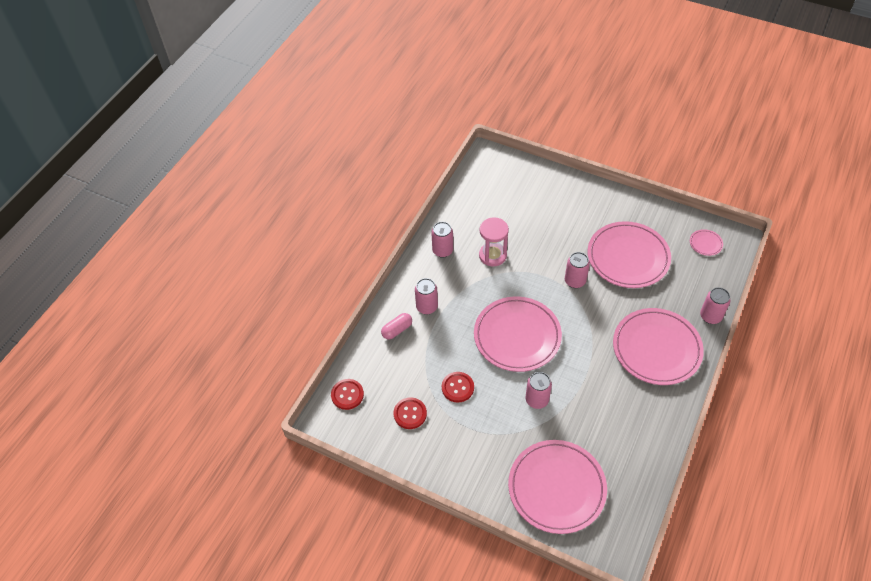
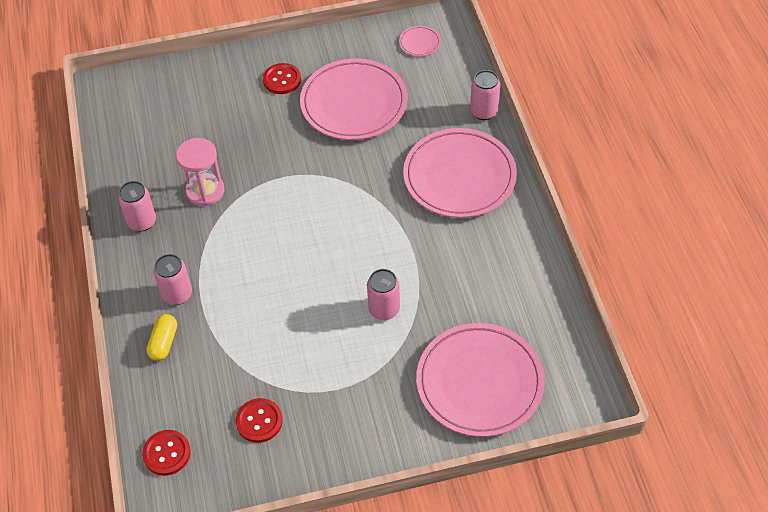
camera: 40 degrees left, 0 degrees up
(397, 330) = (164, 342): pink capsule -> yellow capsule
(457, 387) = (288, 356): red button -> red button (282, 80)
(517, 336) = (307, 259): pink plate -> none
(575, 281) = (319, 162): pink can -> none

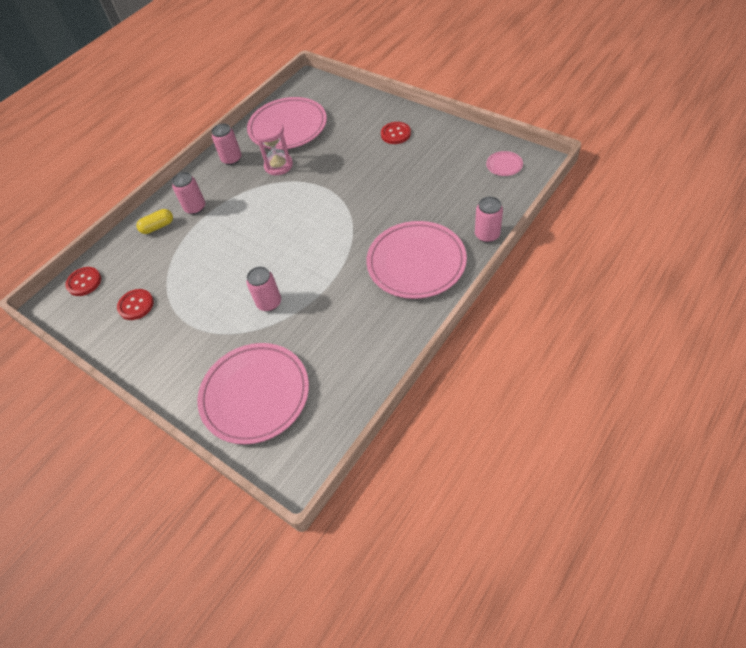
camera: 55 degrees right, 0 degrees up
(354, 103) = (416, 174): pink plate -> pink plate (288, 127)

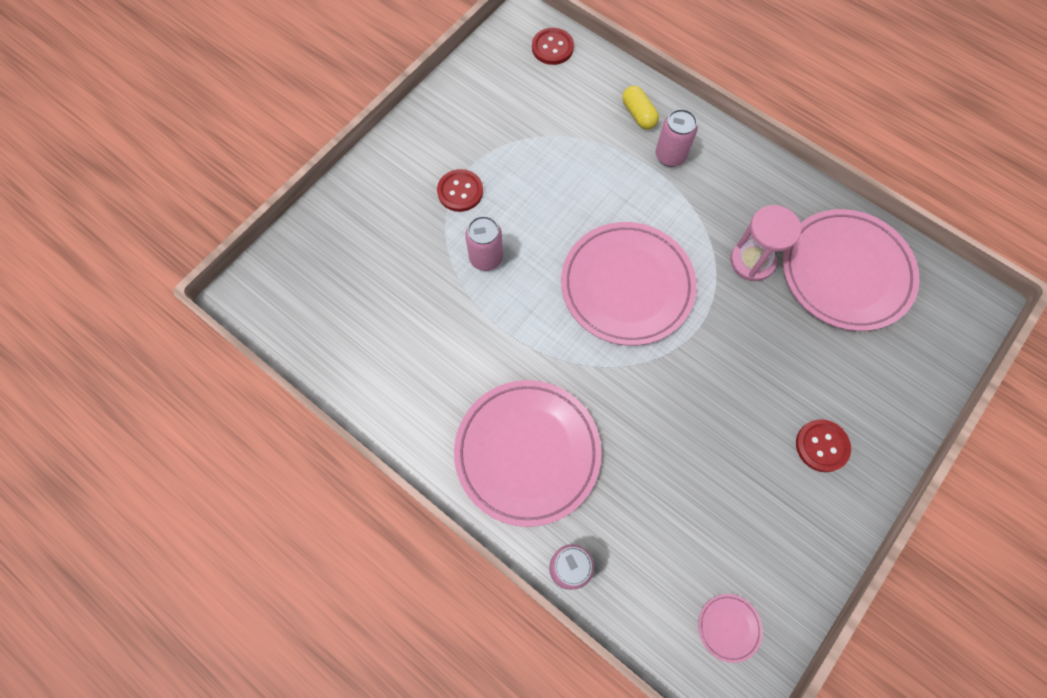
camera: 85 degrees right, 15 degrees up
(136, 305) = (507, 108): red button -> red button (460, 191)
(232, 159) = (771, 195): pink can -> none
(255, 395) = (353, 248): pink plate -> pink plate (627, 286)

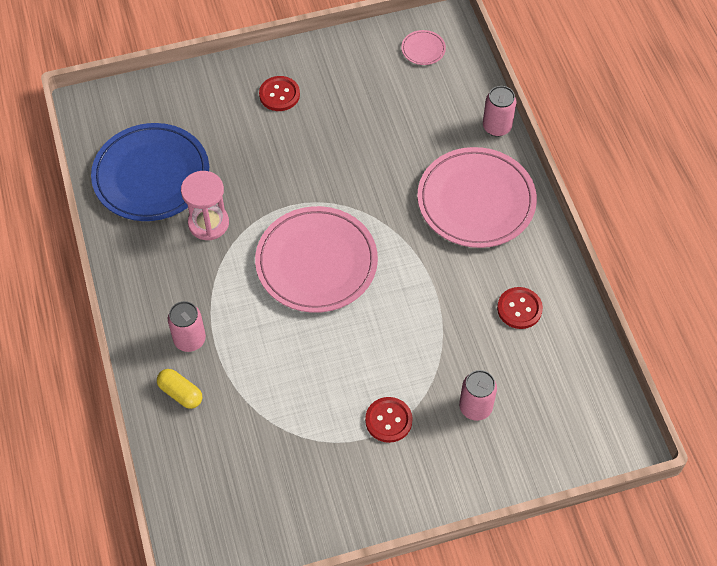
camera: 145 degrees left, 10 degrees down
(486, 258) = (408, 350): pink can -> pink can (475, 407)
(552, 48) = (195, 513): red button -> red button (519, 309)
(638, 114) = (180, 393): yellow capsule -> yellow capsule turned 60 degrees counterclockwise
(846, 272) = (151, 176): pink plate -> blue plate

